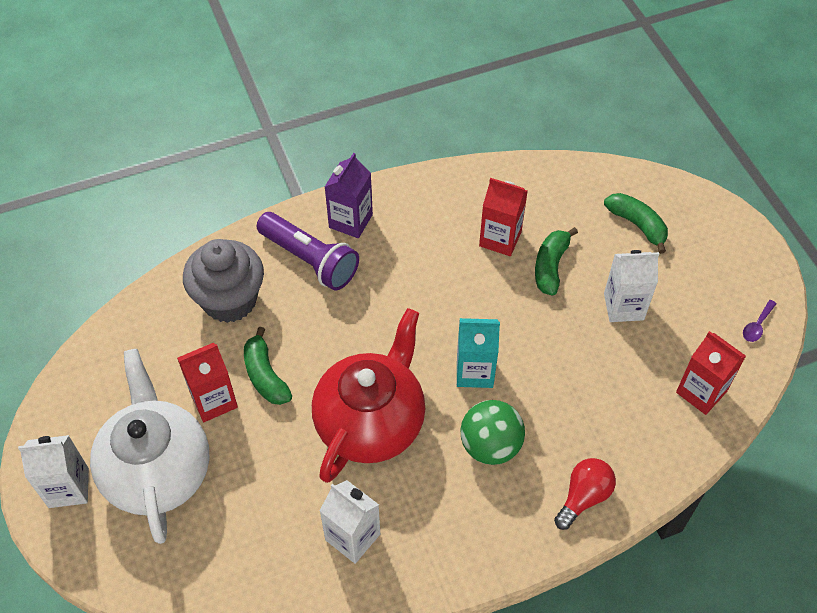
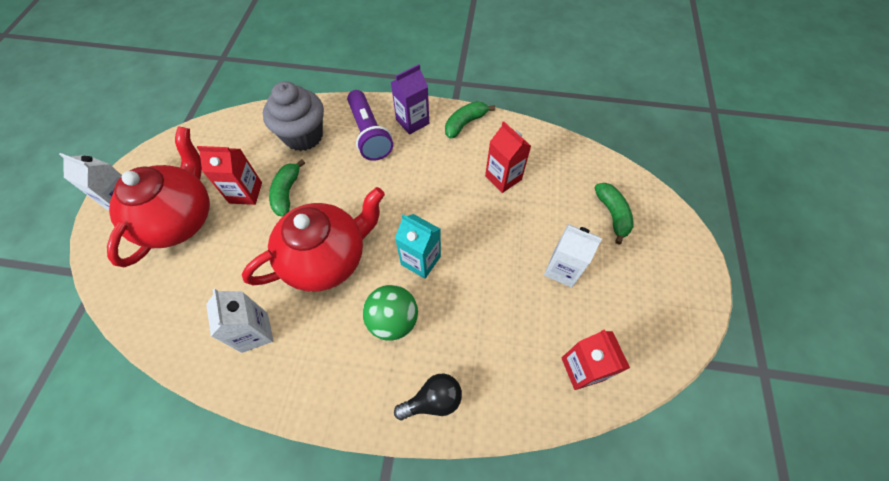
camera: 30 degrees right, 5 degrees up
(158, 470) = (180, 219): white teapot -> red teapot
(550, 266) = (526, 213): green banana -> green banana (465, 123)
(583, 497) = (433, 400): red light bulb -> black light bulb
(757, 325) = (664, 339): purple spoon -> none

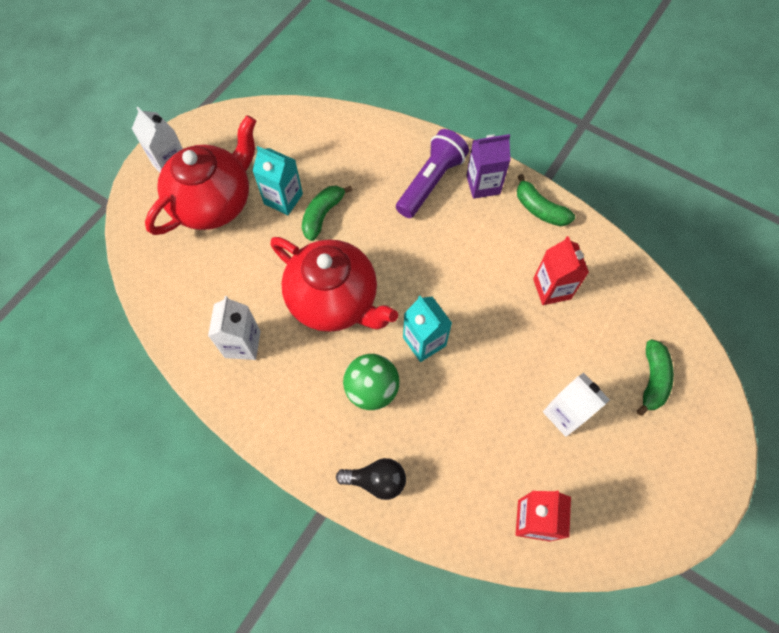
camera: 25 degrees right, 5 degrees up
(245, 193) = (283, 199): red carton -> turquoise carton
(303, 136) = (362, 157): grey cupcake -> none
(327, 258) = (334, 300): red teapot -> red teapot turned 45 degrees clockwise
(369, 134) = (431, 182): purple flashlight -> purple flashlight turned 150 degrees counterclockwise
(465, 123) = (540, 209): green banana -> green banana turned 120 degrees counterclockwise

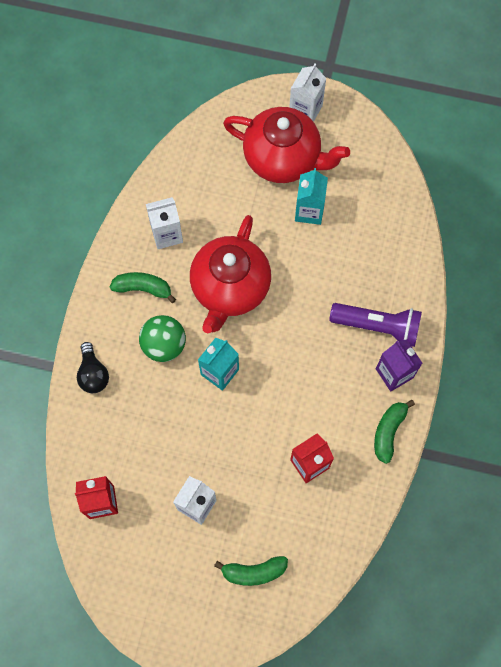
camera: 70 degrees right, 5 degrees up
(322, 215) = (306, 248): green banana -> green banana (143, 288)

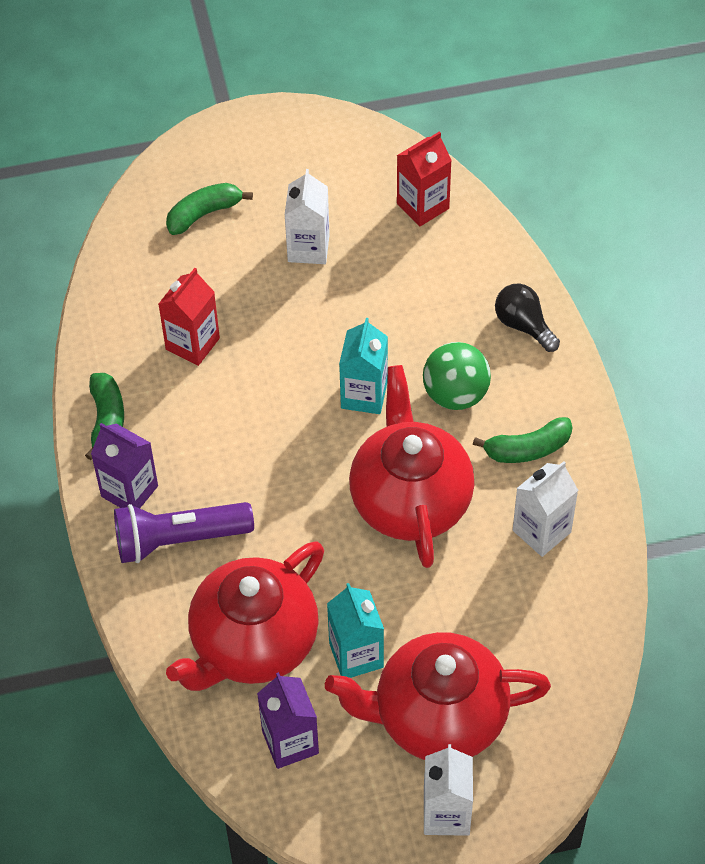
camera: 155 degrees right, 15 degrees down
(363, 243) = (252, 644): none -> red teapot
(368, 181) = (290, 742): none -> purple carton

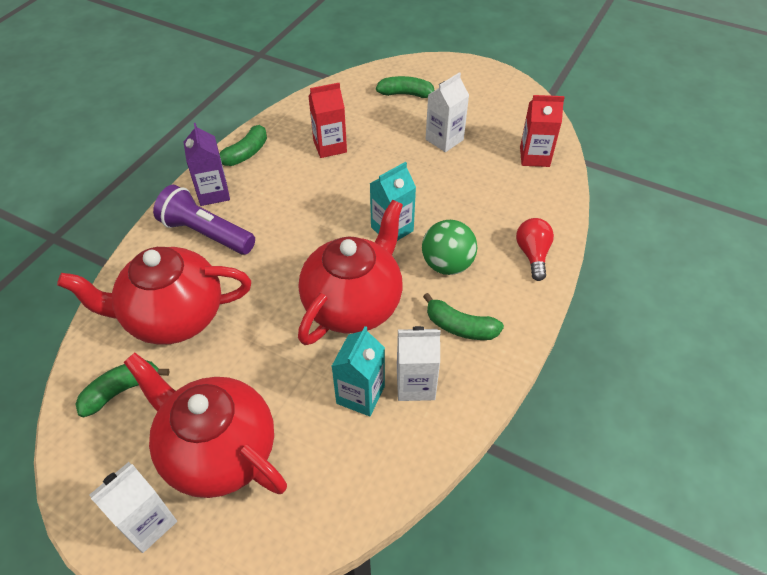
camera: 40 degrees right, 5 degrees down
(290, 742) = (121, 390): purple carton -> green banana
(356, 655) = (218, 370): turquoise carton -> turquoise carton (360, 395)
(523, 325) = (532, 254): black light bulb -> red light bulb

